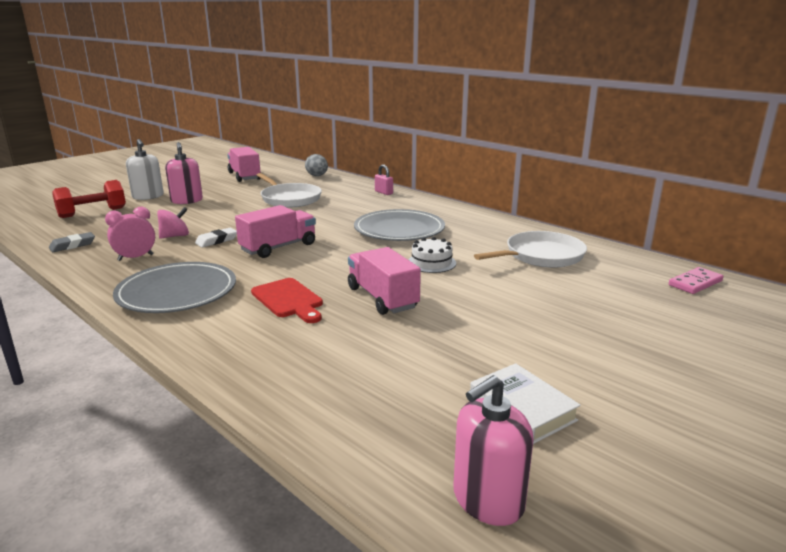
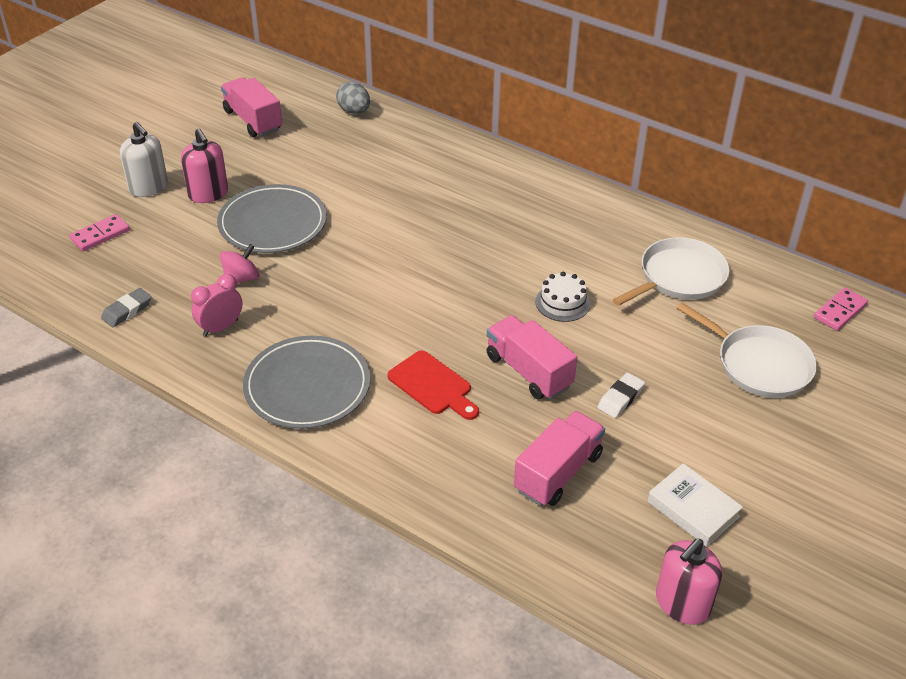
camera: 10 degrees left, 20 degrees up
(92, 213) = (100, 235): red dumbbell -> pink domino
(216, 240) = (298, 283): white eraser -> white eraser (620, 398)
(278, 247) = (378, 290): pink truck -> pink truck (558, 472)
(289, 199) = (343, 177): white pan -> white pan (759, 364)
(383, 192) = (460, 150): pink padlock -> none
(399, 230) = (507, 238): grey plate -> grey plate (272, 223)

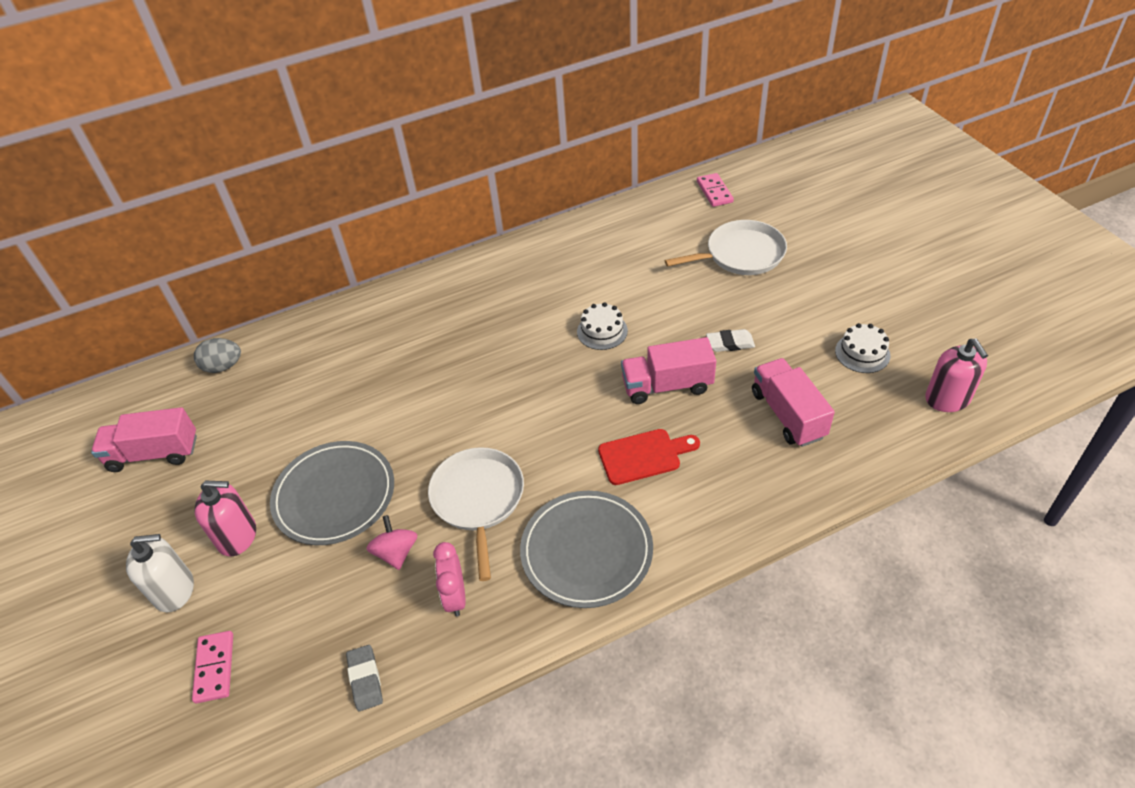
camera: 55 degrees left, 5 degrees up
(620, 398) = (730, 343): white eraser -> white eraser turned 75 degrees counterclockwise
(679, 277) = (622, 253): white pan -> white pan (478, 499)
(693, 509) = (862, 353): white book -> white cake

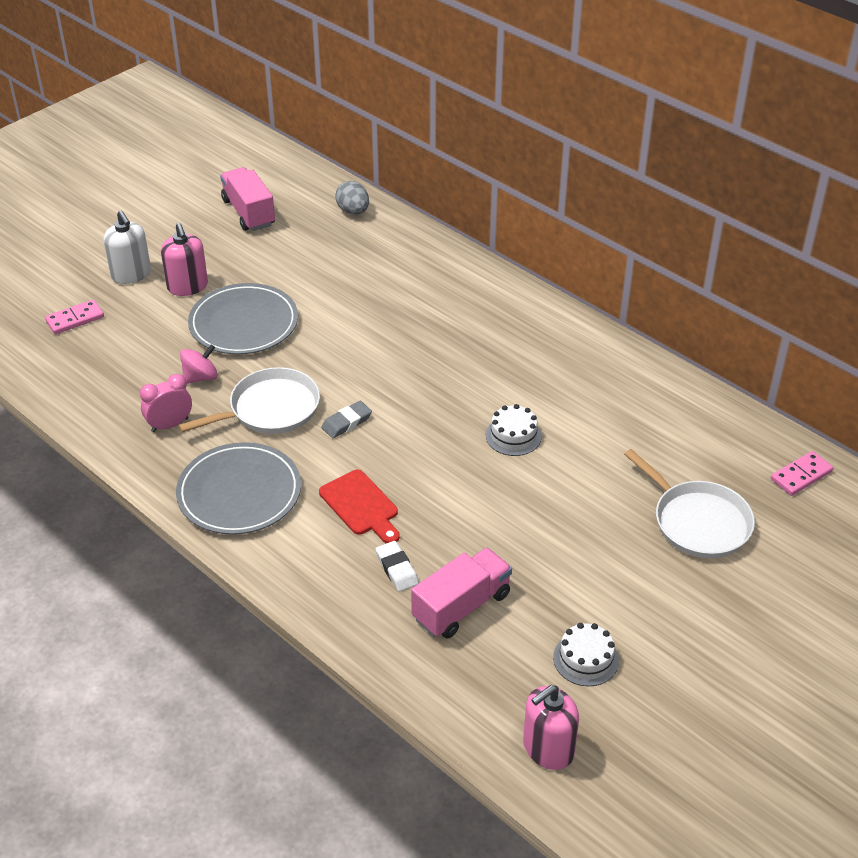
camera: 65 degrees right, 5 degrees down
(365, 679) = (85, 398): grey eraser -> grey eraser (346, 422)
(667, 385) = (460, 502): pink truck -> none
(730, 343) = (544, 540): white eraser -> white eraser (396, 569)

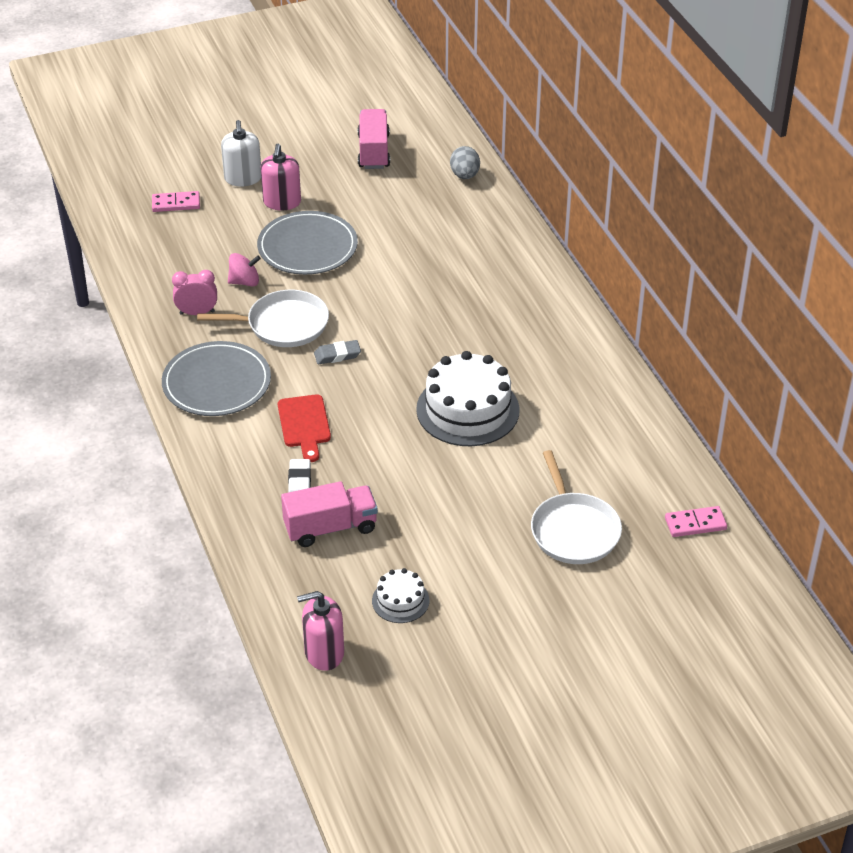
camera: 25 degrees right, 0 degrees up
(513, 436) = (467, 410): white cake -> white cake, size x1.99

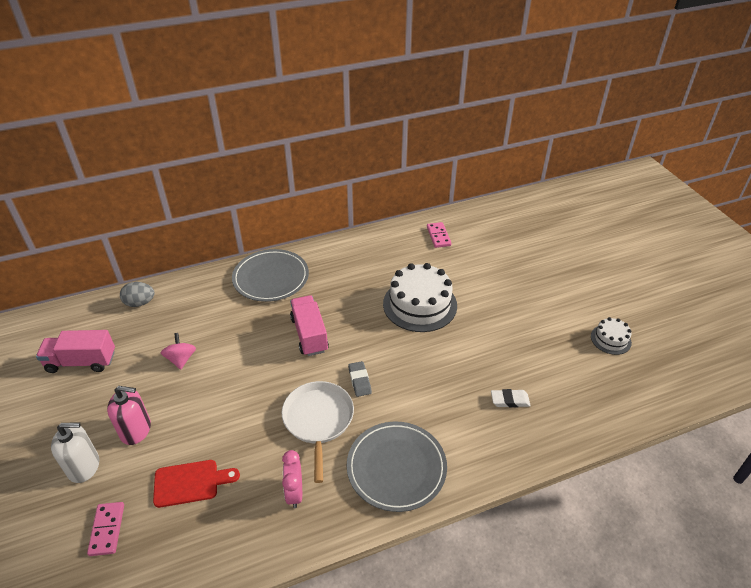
camera: 90 degrees left, 0 degrees up
(244, 282) = (253, 454): pink spinning top -> pink spinning top (181, 359)
(304, 424) = (444, 400): red cutting board -> red cutting board (190, 483)
(307, 247) = (211, 406): grey plate -> grey plate (271, 278)
(324, 653) = (673, 379): pink soap dispenser -> none
(330, 528) = (553, 379): pink truck -> pink truck (309, 334)
(573, 530) = (525, 259): white pan -> none
(695, 524) = (508, 212): pink domino -> pink domino (438, 236)

